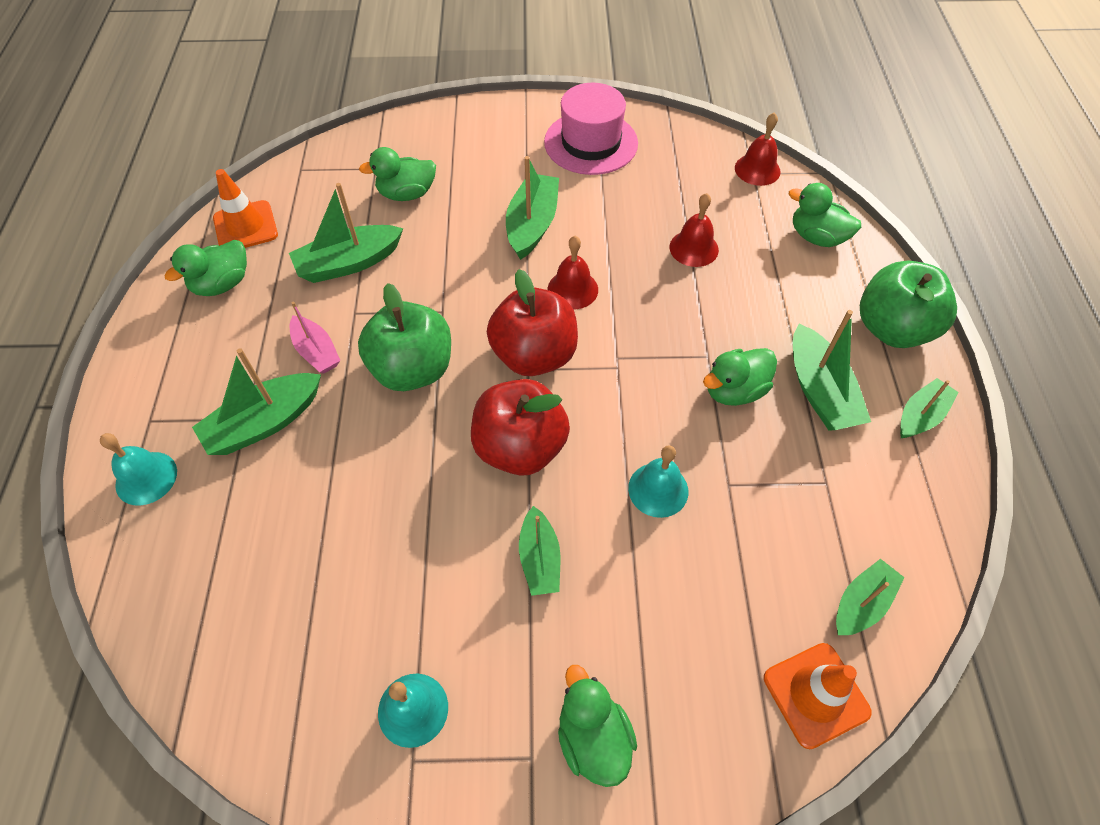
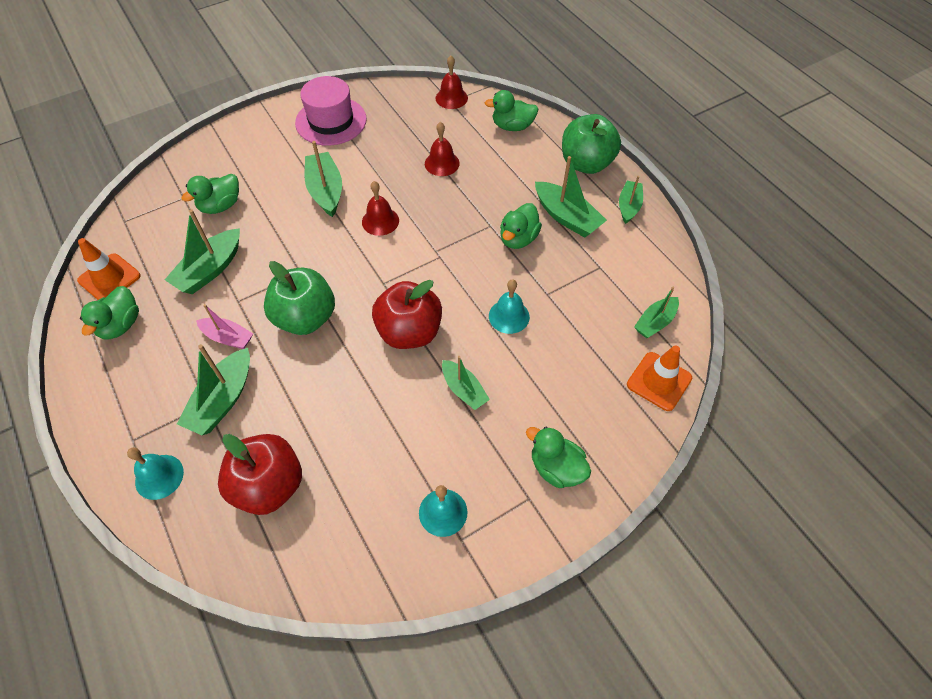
camera: 30 degrees left, 0 degrees up
(534, 355) = (382, 273): red apple -> red apple (269, 486)
(861, 603) = (655, 322): green boat -> green boat turned 150 degrees counterclockwise

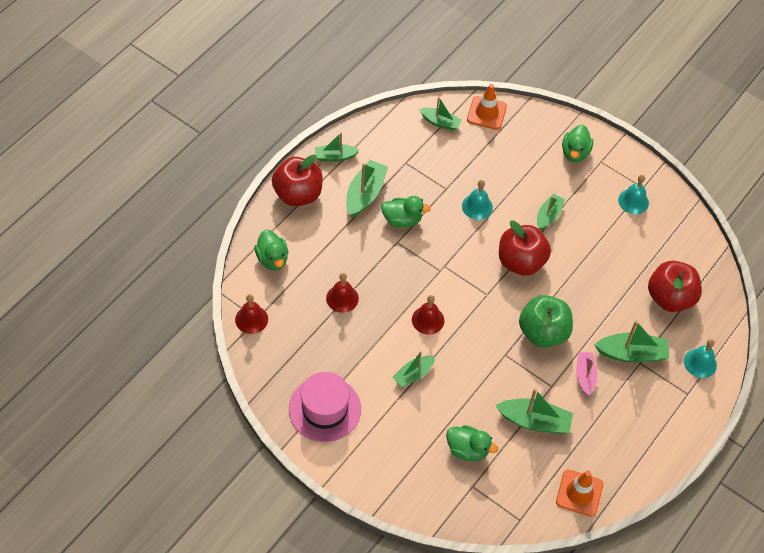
camera: 115 degrees left, 0 degrees up
(120, 325) = (613, 457): green duck -> none
(326, 191) = (413, 374): green boat -> green boat, size x0.65
(586, 163) = (298, 194): green apple -> red apple

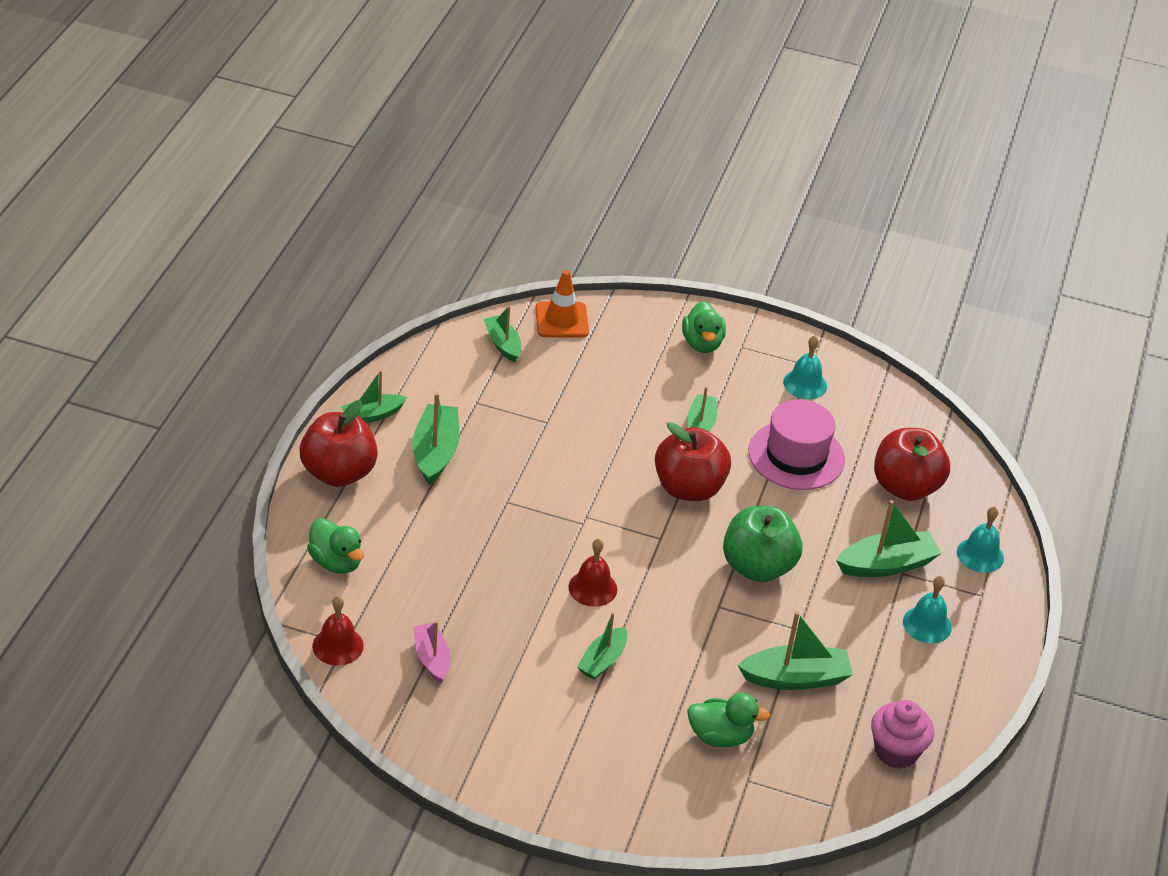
camera: 20 degrees left, 15 degrees down
(325, 409) = (495, 735): pink hat -> pink hat (796, 456)
(342, 298) = (459, 589): red bell -> none
(402, 220) = (502, 473): green duck -> none
(440, 122) = (503, 344): green boat -> green boat turned 120 degrees counterclockwise
(477, 206) = (599, 434): turquoise bell -> turquoise bell (927, 624)
(579, 493) = (896, 751): orange traffic cone -> pink cupcake
(585, 376) = (837, 606): pink boat -> pink boat (432, 658)

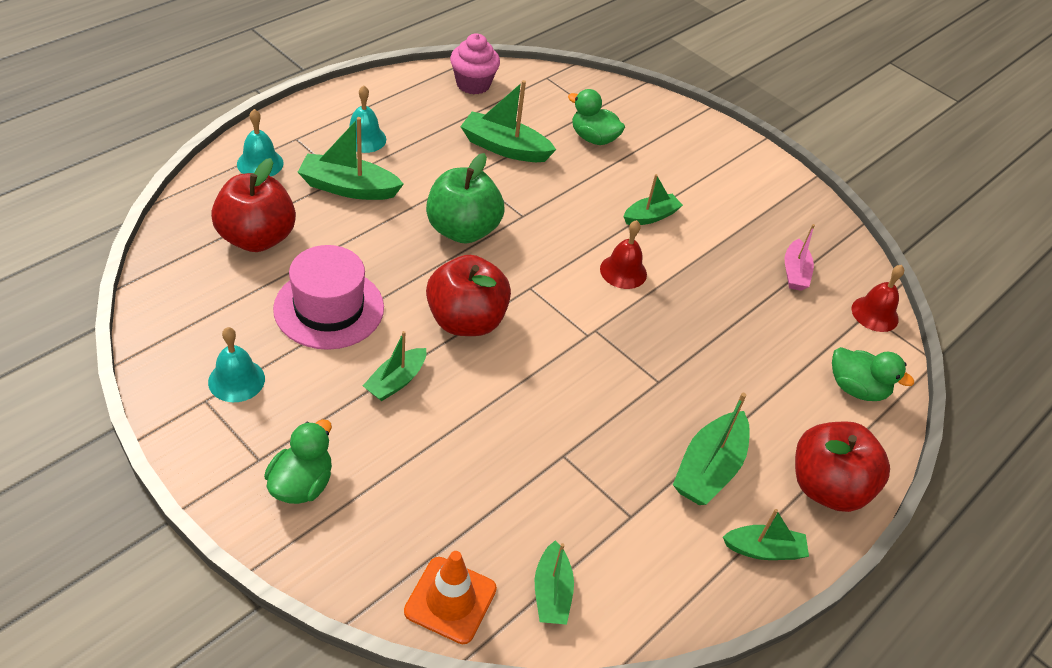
camera: 155 degrees left, 5 degrees up
(336, 562) = (856, 388): green duck -> green duck turned 135 degrees clockwise

